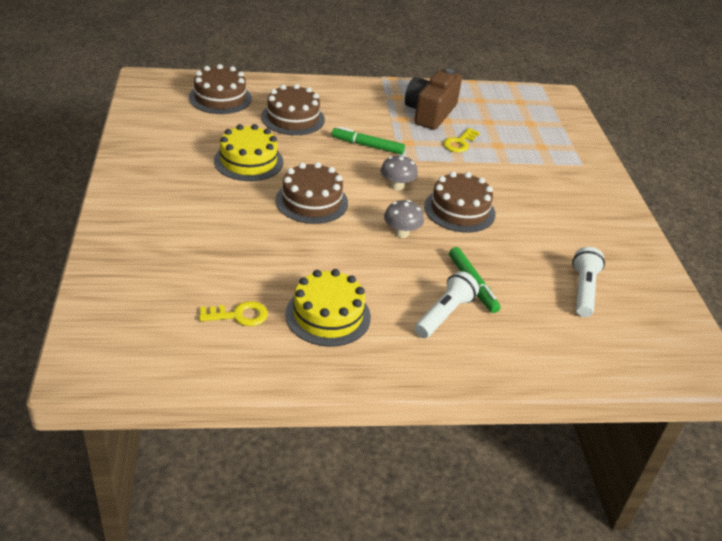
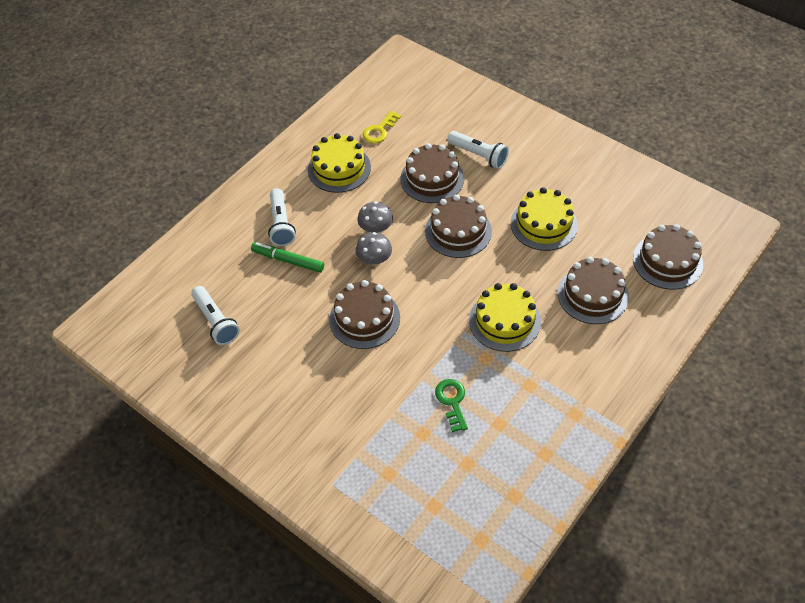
camera: 140 degrees right, 15 degrees up
(202, 228) = (478, 155): none -> white flashlight
(267, 244) = (432, 178): none -> brown cake
(367, 146) = (504, 321): green marker -> yellow cake
(397, 186) = (430, 299): grey mushroom -> grey mushroom (376, 229)
(430, 113) = (523, 420): brown camera -> none
(459, 143) = (452, 401): yellow key -> green key

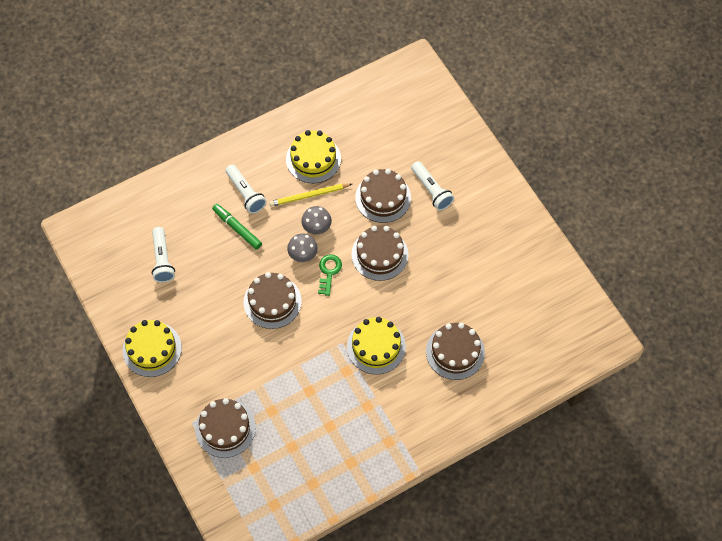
camera: 20 degrees right, 10 degrees up
(281, 224) = (246, 193): white flashlight -> white flashlight turned 45 degrees counterclockwise
(352, 203) = (309, 196): none -> yellow pencil
(379, 130) = (362, 134): yellow key -> none
(452, 401) = (304, 395): green key -> green key (329, 272)
(544, 224) = (450, 275): yellow cake -> yellow cake (152, 349)
(667, 261) = (530, 347): brown cake -> brown cake (225, 428)

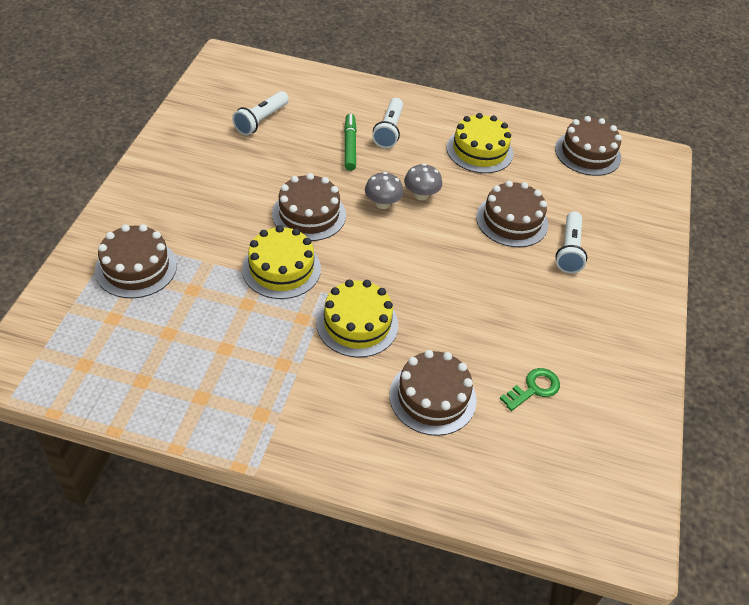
camera: 40 degrees right, 15 degrees down
(152, 349) = (166, 166): yellow cake -> yellow cake (281, 268)
(309, 196) = (443, 170): yellow pencil -> none
(329, 272) = (389, 233): green key -> green key (534, 388)
(379, 254) = (455, 258): brown cake -> brown cake (587, 153)

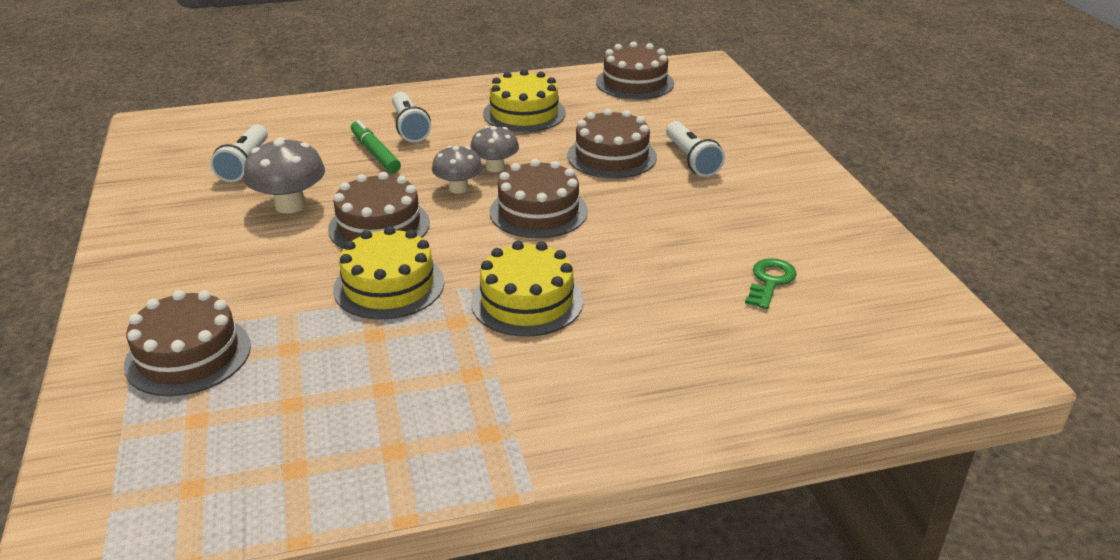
camera: 25 degrees left, 15 degrees down
(266, 170) = (290, 205): none -> grey mushroom
(432, 397) = (674, 332): brown cake -> brown cake (538, 211)

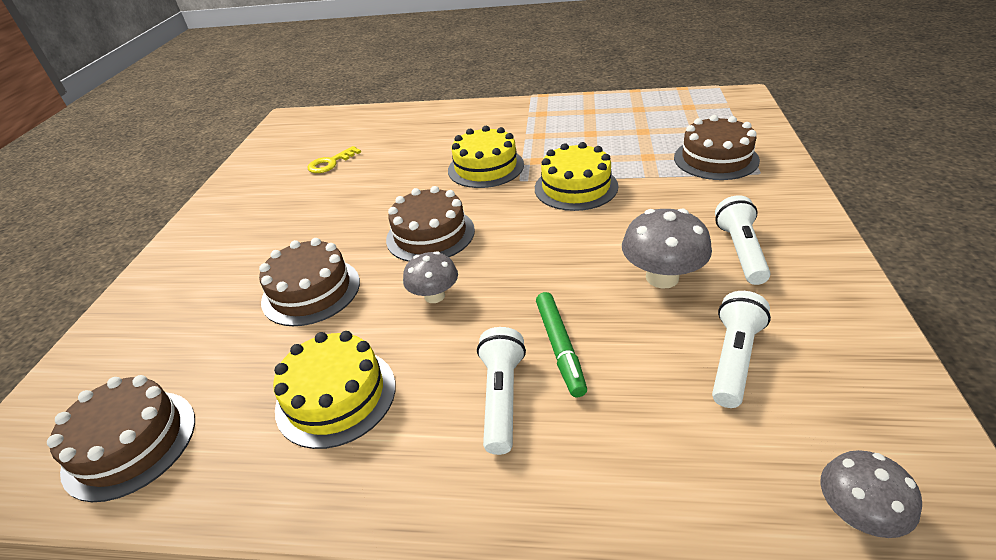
camera: 155 degrees left, 5 degrees up
(379, 226) = (574, 240): brown cake -> none
(458, 188) = (485, 272): grey mushroom -> grey mushroom (856, 514)
(691, 159) = (248, 273): white flashlight -> white flashlight (740, 251)
(770, 281) = (330, 163): green key -> yellow key

